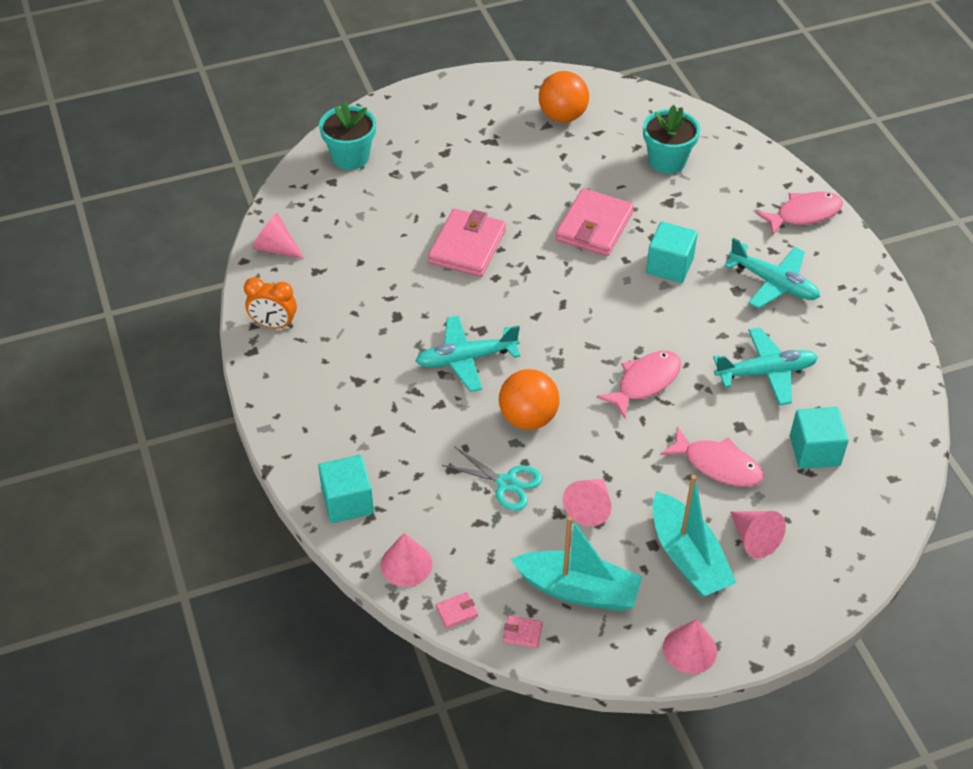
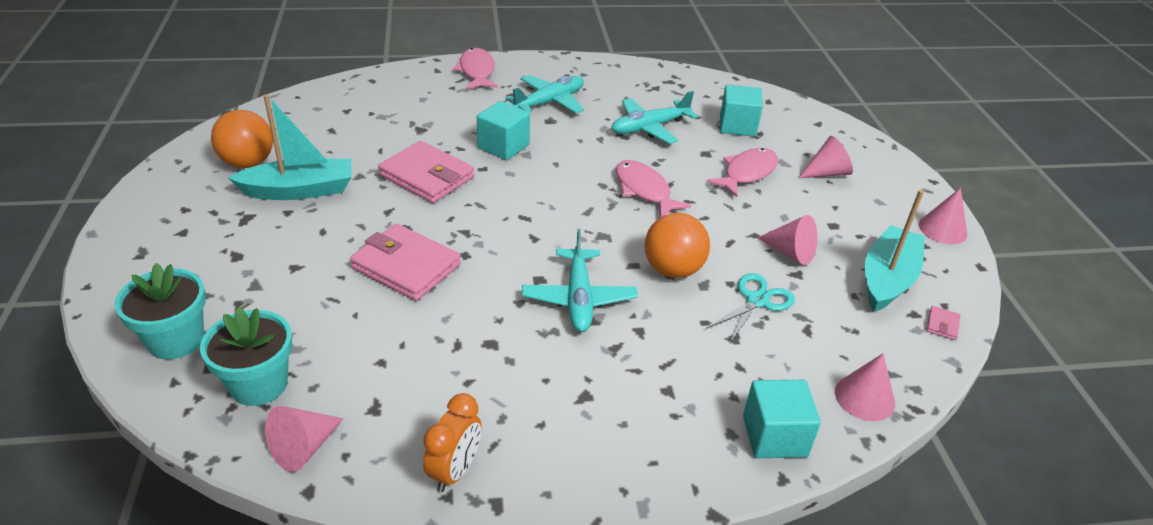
camera: 80 degrees left, 10 degrees down
(456, 612) = (923, 367): pink wallet -> none
(667, 161) = (364, 118): turquoise flower pot -> turquoise flower pot (259, 384)
(687, 556) = (846, 209): turquoise boat -> turquoise boat (299, 190)
(766, 372) = (649, 128): turquoise plane -> turquoise plane turned 120 degrees counterclockwise

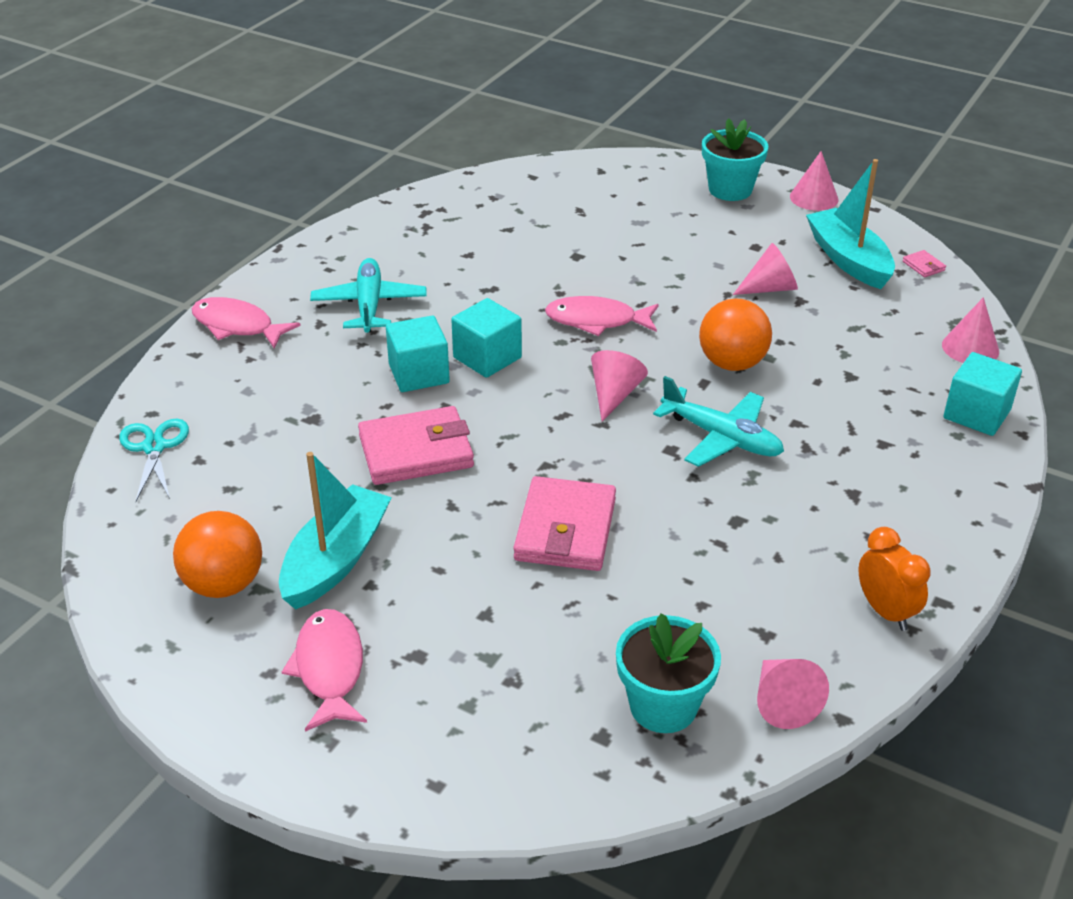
camera: 50 degrees left, 0 degrees up
(176, 340) = (531, 752): turquoise flower pot -> turquoise flower pot (730, 190)
(406, 266) = (565, 530): pink wallet -> pink wallet turned 60 degrees counterclockwise
(649, 128) = (495, 266): turquoise plane -> none
(737, 126) = (553, 215): turquoise cube -> turquoise cube (487, 358)
(747, 173) = (634, 250): pink fish -> pink fish (329, 669)
(757, 301) = (815, 339): turquoise scissors -> turquoise scissors (154, 447)
(826, 173) = (680, 209): pink cone -> pink cone (614, 395)

